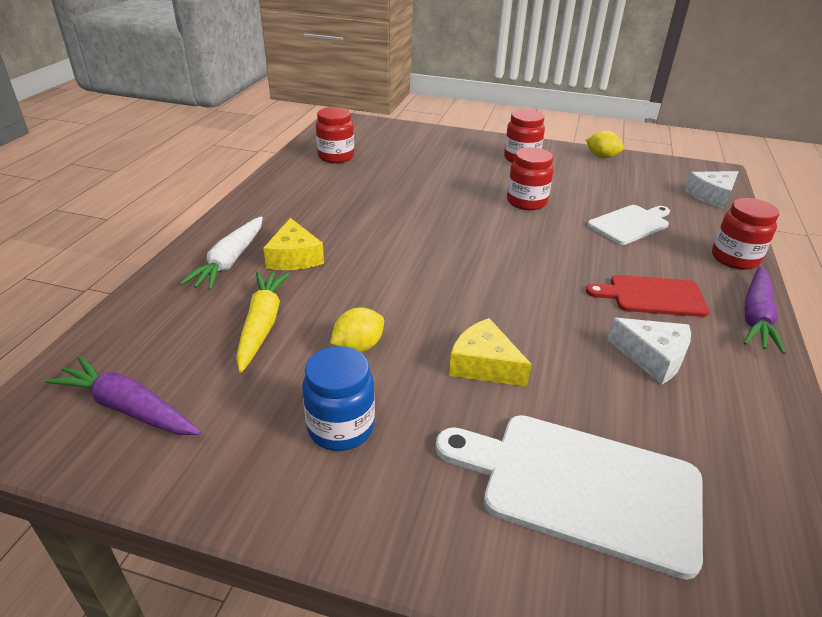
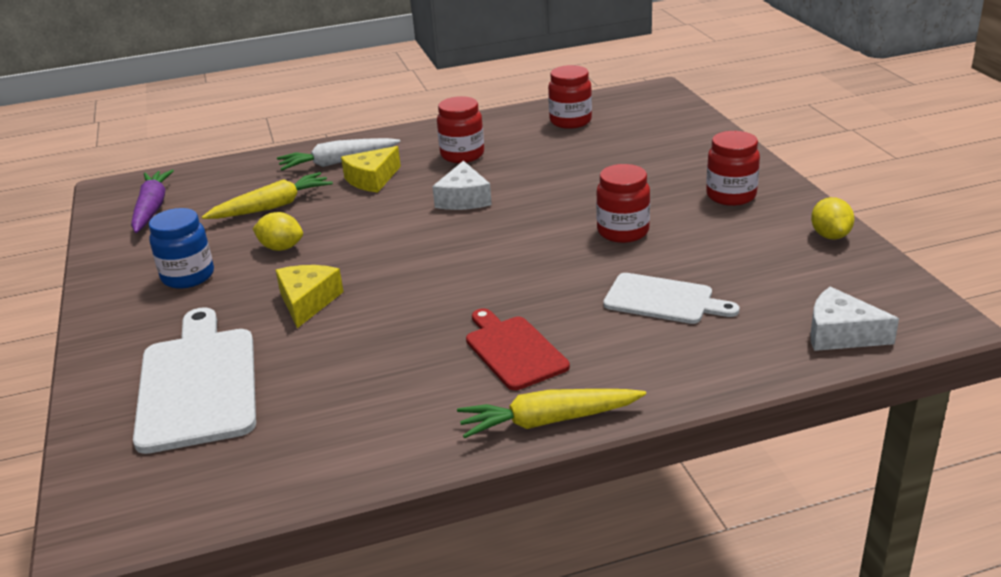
camera: 60 degrees right, 5 degrees down
(652, 357) = (400, 375): white cheese -> white cheese (463, 199)
(734, 258) = (673, 383): red jar -> red jar (462, 155)
(756, 317) = (548, 421): purple carrot -> yellow carrot

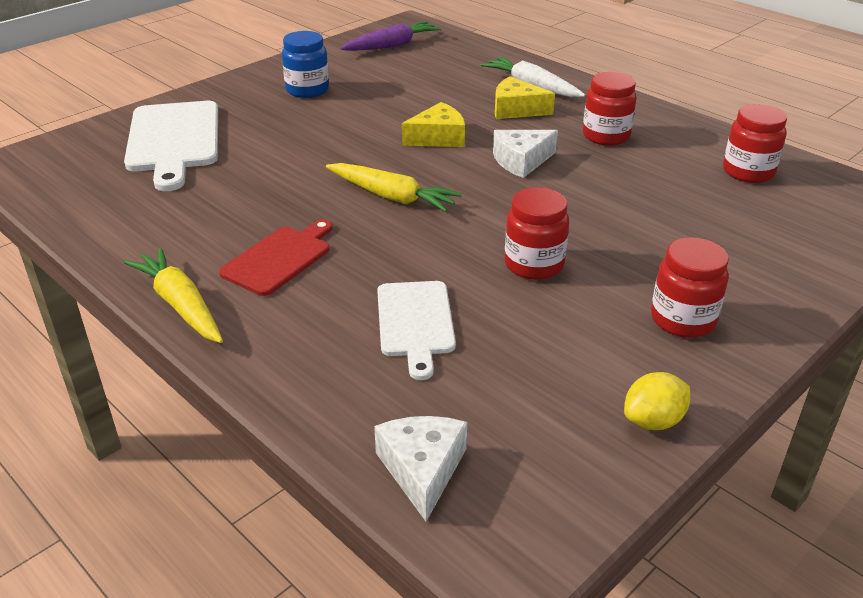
camera: 60 degrees right, 5 degrees up
(198, 383) = (174, 140): white cutting board -> white cutting board turned 120 degrees clockwise
(272, 206) = (433, 85): yellow carrot -> yellow carrot (392, 197)
(281, 248) = (372, 109): yellow lemon -> none
(307, 302) = (300, 145): yellow cheese -> yellow cheese (438, 137)

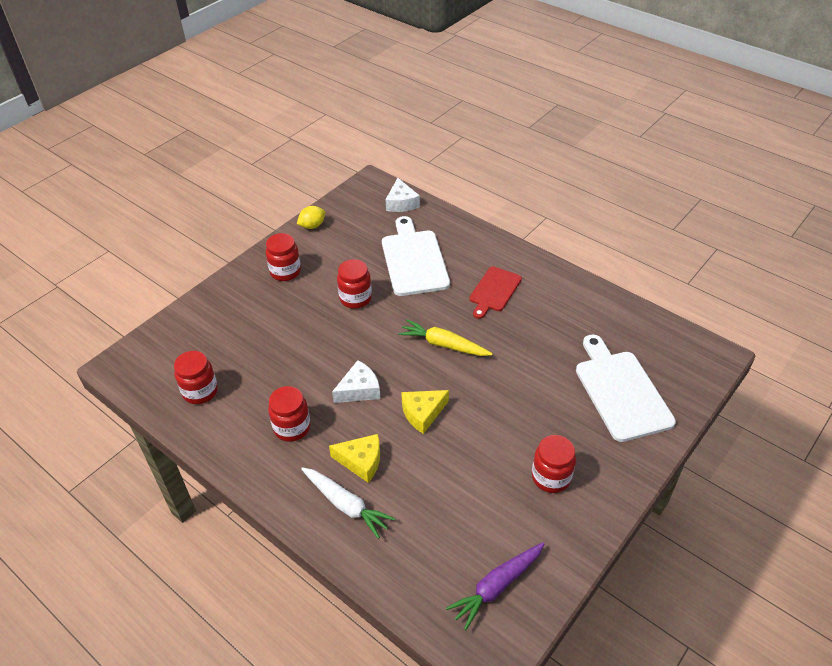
camera: 175 degrees right, 10 degrees up
(180, 305) = (530, 259): yellow carrot -> none
(307, 90) = (551, 477): blue jar -> red jar
(415, 322) = (414, 260): white cutting board -> white cutting board, size x1.62

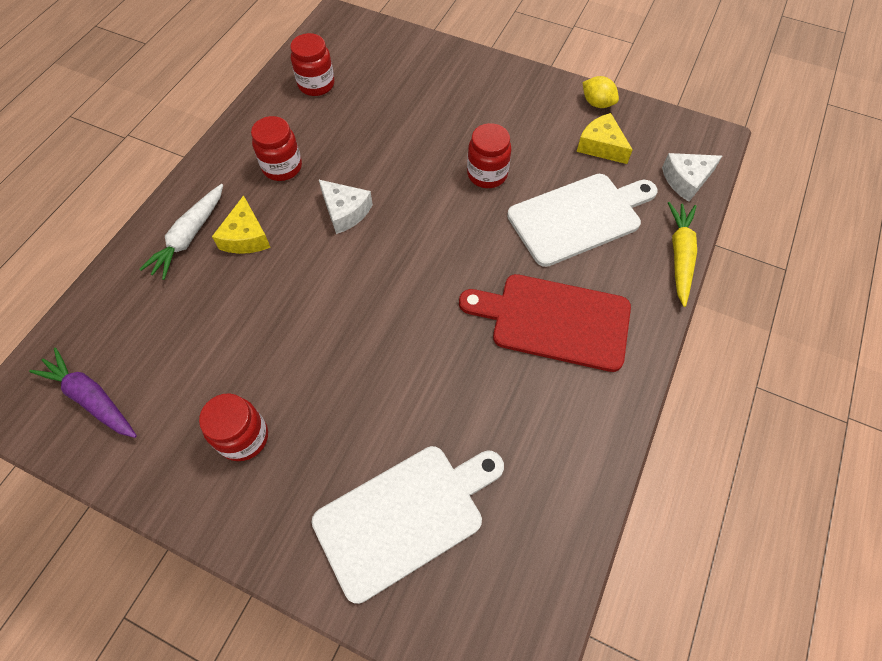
camera: 75 degrees right, 15 degrees up
(285, 272) = (508, 101): red jar -> none
(422, 413) = (321, 279): yellow cheese -> yellow cheese (601, 146)
(443, 344) = (436, 280): yellow carrot -> yellow carrot (679, 255)
(494, 291) = (554, 321): red cutting board -> red cutting board, size x1.62

